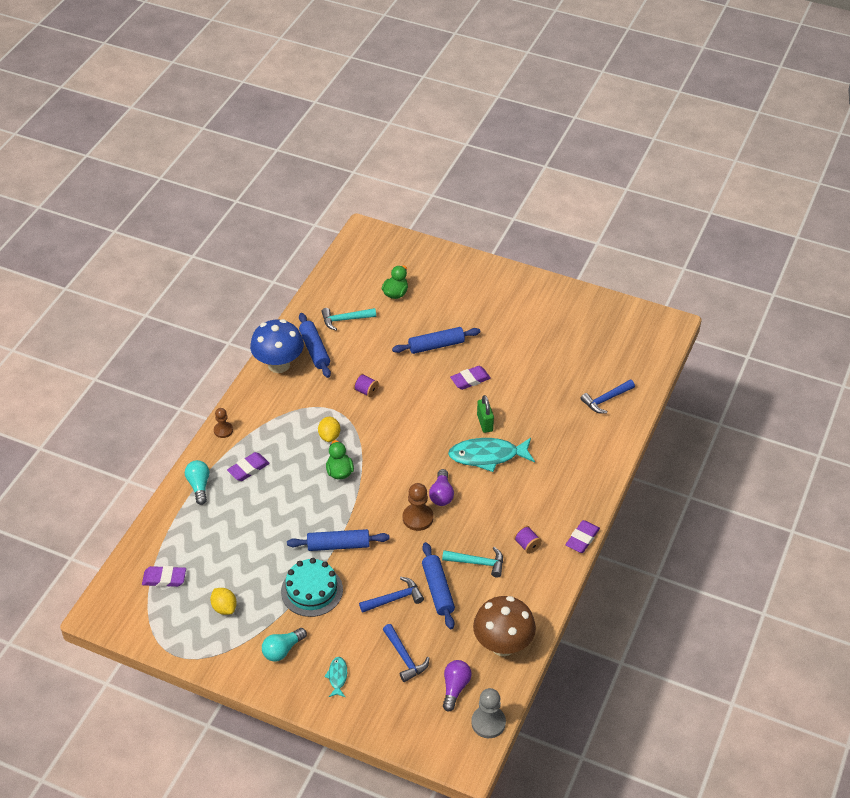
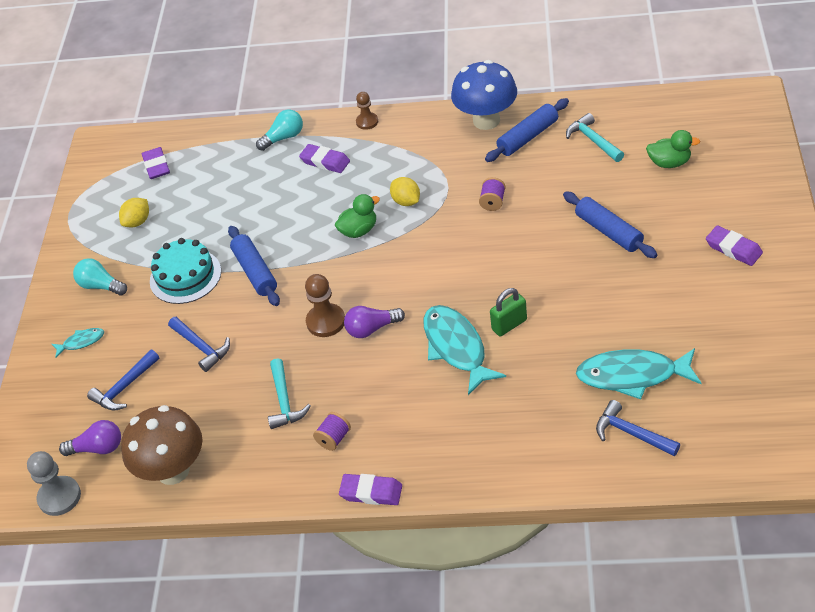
camera: 75 degrees right, 0 degrees up
(329, 436) = (406, 201): yellow lemon -> yellow lemon turned 75 degrees clockwise
(438, 590) = (229, 380): blue rolling pin -> none
(470, 380) = (573, 284): purple eraser -> purple eraser (733, 249)
(563, 382) = (632, 375): none -> turquoise fish

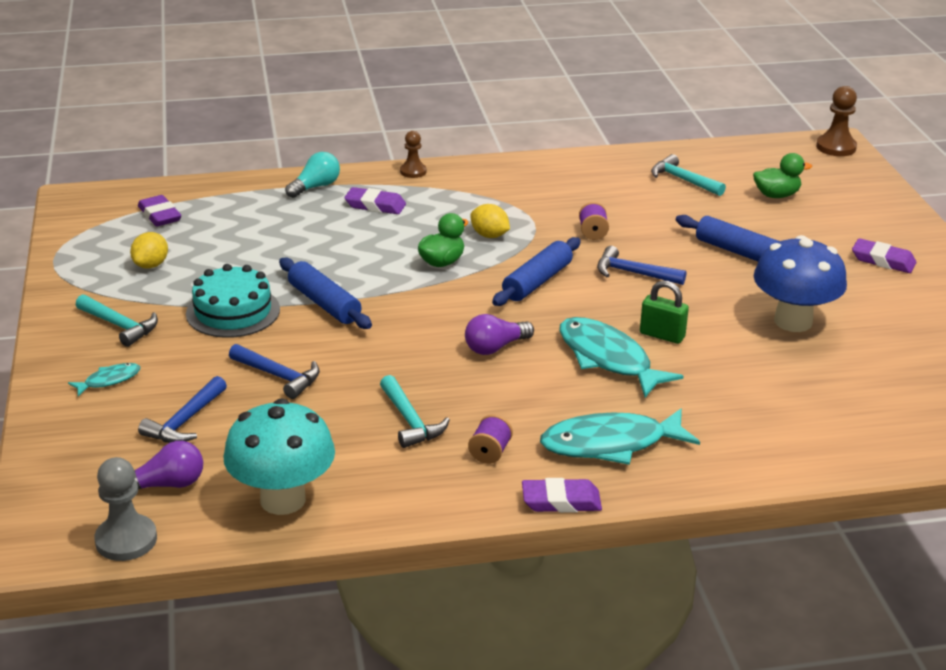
camera: 20 degrees left, 15 degrees down
(101, 286) = (119, 326): turquoise light bulb -> turquoise hammer
(173, 470) = (283, 500): brown mushroom -> turquoise mushroom
(326, 321) = (434, 344): brown pawn -> brown pawn (836, 147)
(486, 120) = (554, 167): blue mushroom -> blue mushroom (793, 321)
(509, 325) = (662, 335): green padlock -> green padlock turned 75 degrees clockwise
(528, 137) = (608, 179): blue rolling pin -> blue rolling pin (537, 282)
(631, 433) = (854, 422): blue hammer -> blue hammer (633, 273)
(632, 375) = (828, 371): turquoise fish -> turquoise fish (611, 444)

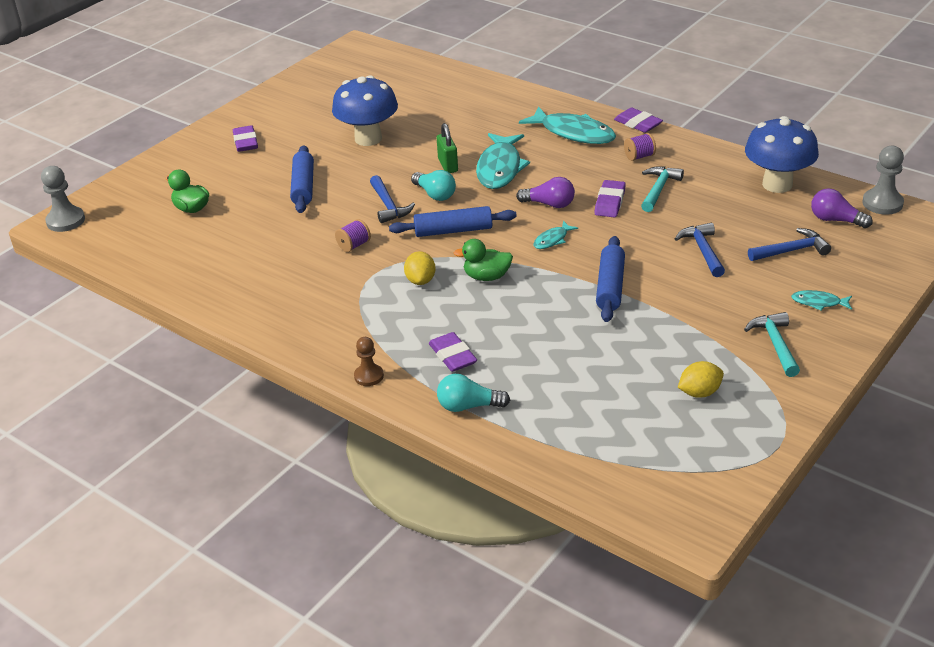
camera: 130 degrees left, 5 degrees up
(159, 215) = (638, 451): purple eraser -> purple eraser (610, 202)
(233, 311) = (680, 313): turquoise cake -> none
(283, 500) = (777, 184): turquoise mushroom -> blue mushroom
(437, 317) = (552, 240): none -> turquoise fish
(616, 303) = (435, 194): none -> turquoise light bulb
(683, 180) = (213, 252): turquoise hammer -> none
(836, 147) = (66, 221): brown pawn -> grey pawn

